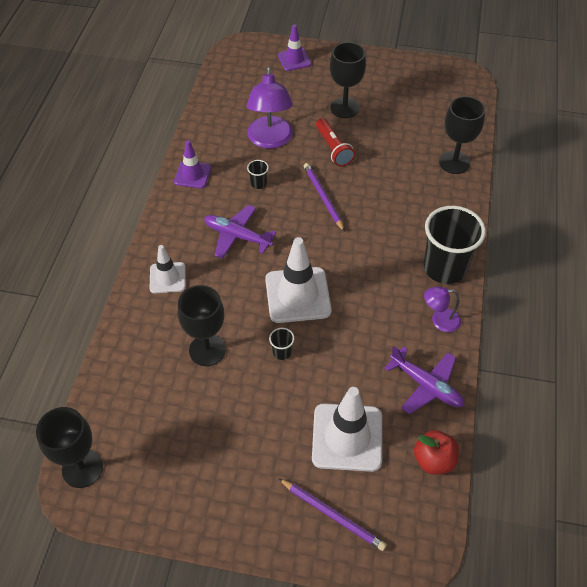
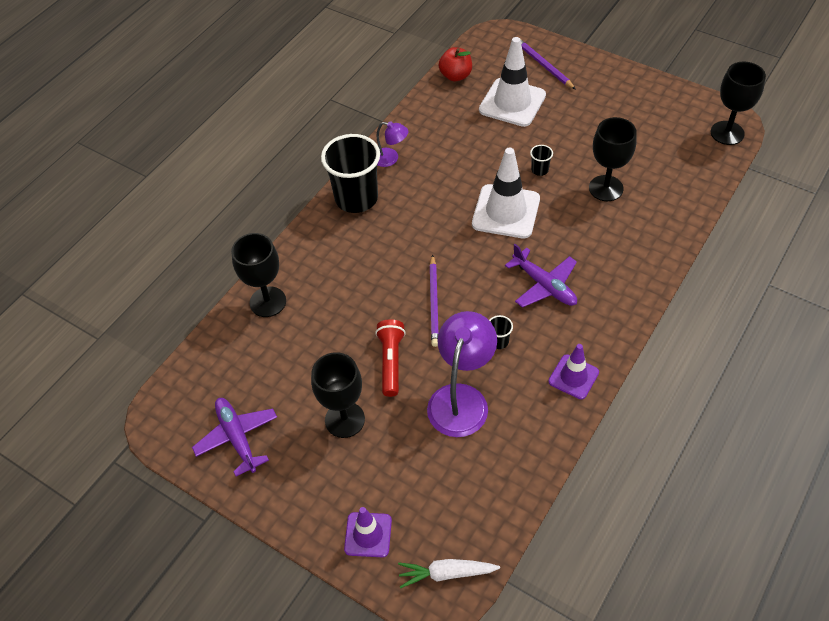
camera: 155 degrees left, 0 degrees up
(167, 278) = (629, 262): white traffic cone -> none
(239, 56) = (446, 573): none -> white carrot
(426, 385) = (432, 118): purple plane -> purple plane (237, 437)

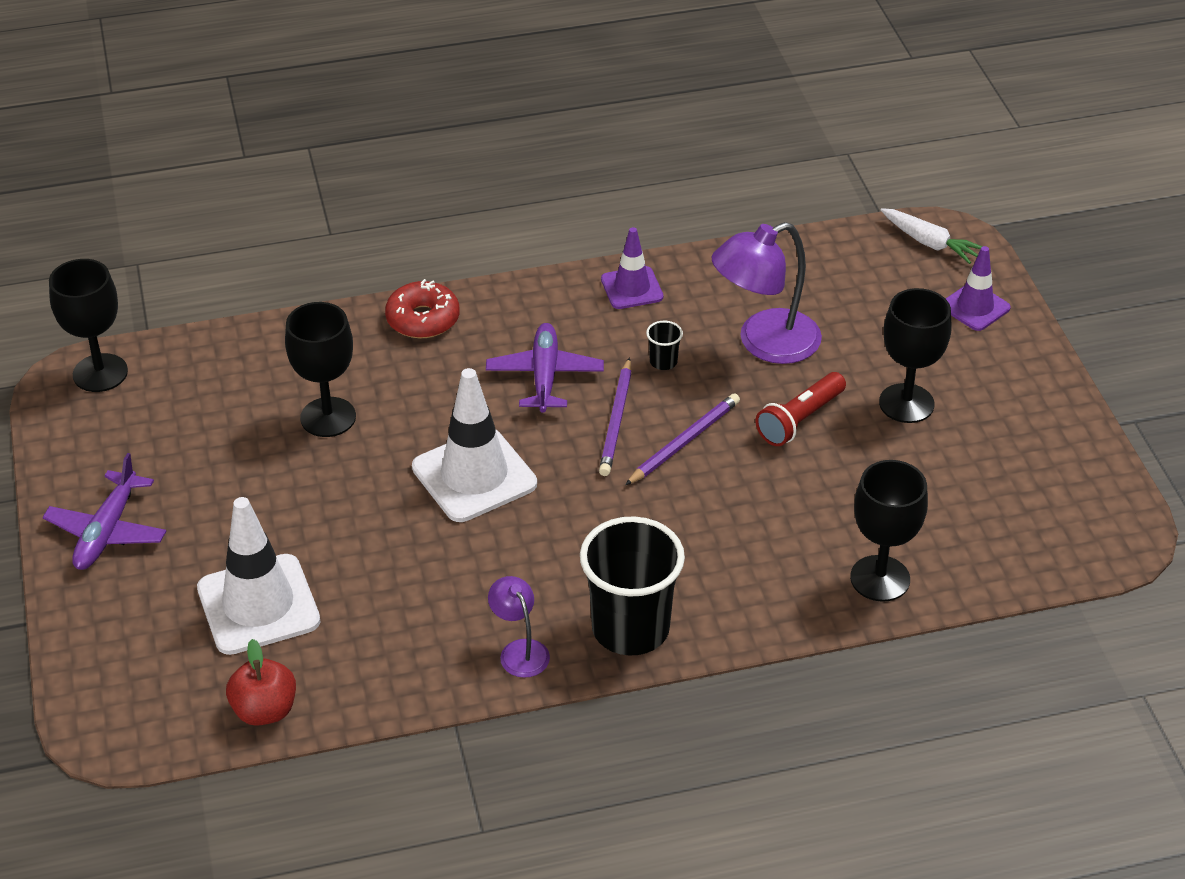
camera: 140 degrees left, 10 degrees down
(237, 437) = (1041, 463): purple plane -> purple plane (107, 532)
(539, 170) = (364, 492): black cup -> none
(543, 65) = (133, 627): purple pencil -> purple pencil (616, 421)
(644, 269) = (423, 319): none -> red donut

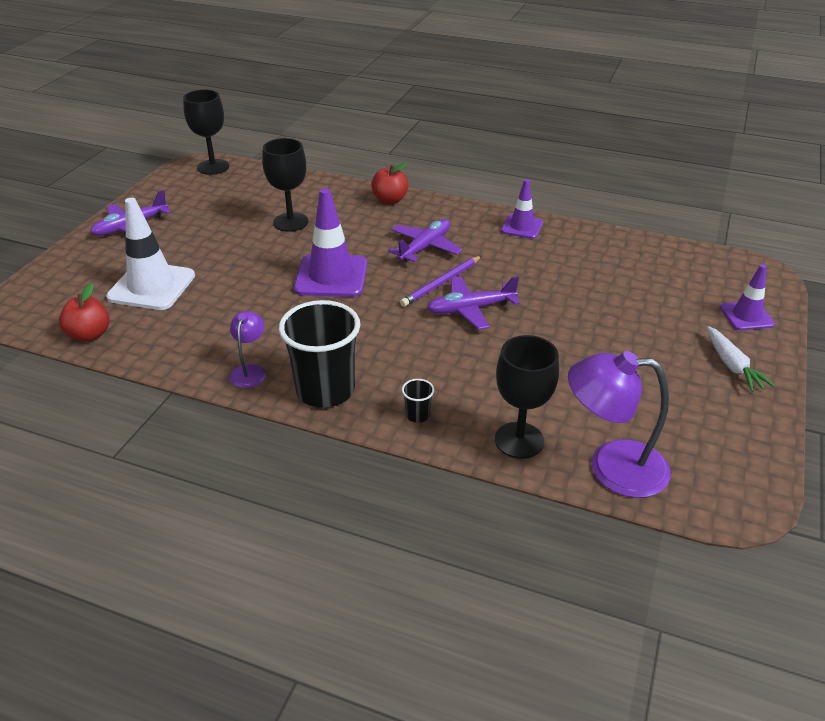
camera: 35 degrees right, 5 degrees down
(423, 319) = (390, 200): red donut -> red apple
(474, 476) = (331, 276): white traffic cone -> purple traffic cone
(663, 362) = (502, 266): black cup -> black cup (417, 415)
(684, 442) = (470, 309): purple pencil -> purple plane
(764, 343) = (576, 281): purple lamp -> purple lamp (612, 467)
(800, 420) = (557, 328): red flashlight -> none
(906, 403) = (642, 348): black goblet -> none
(929, 243) = (744, 271): white carrot -> white carrot (732, 365)

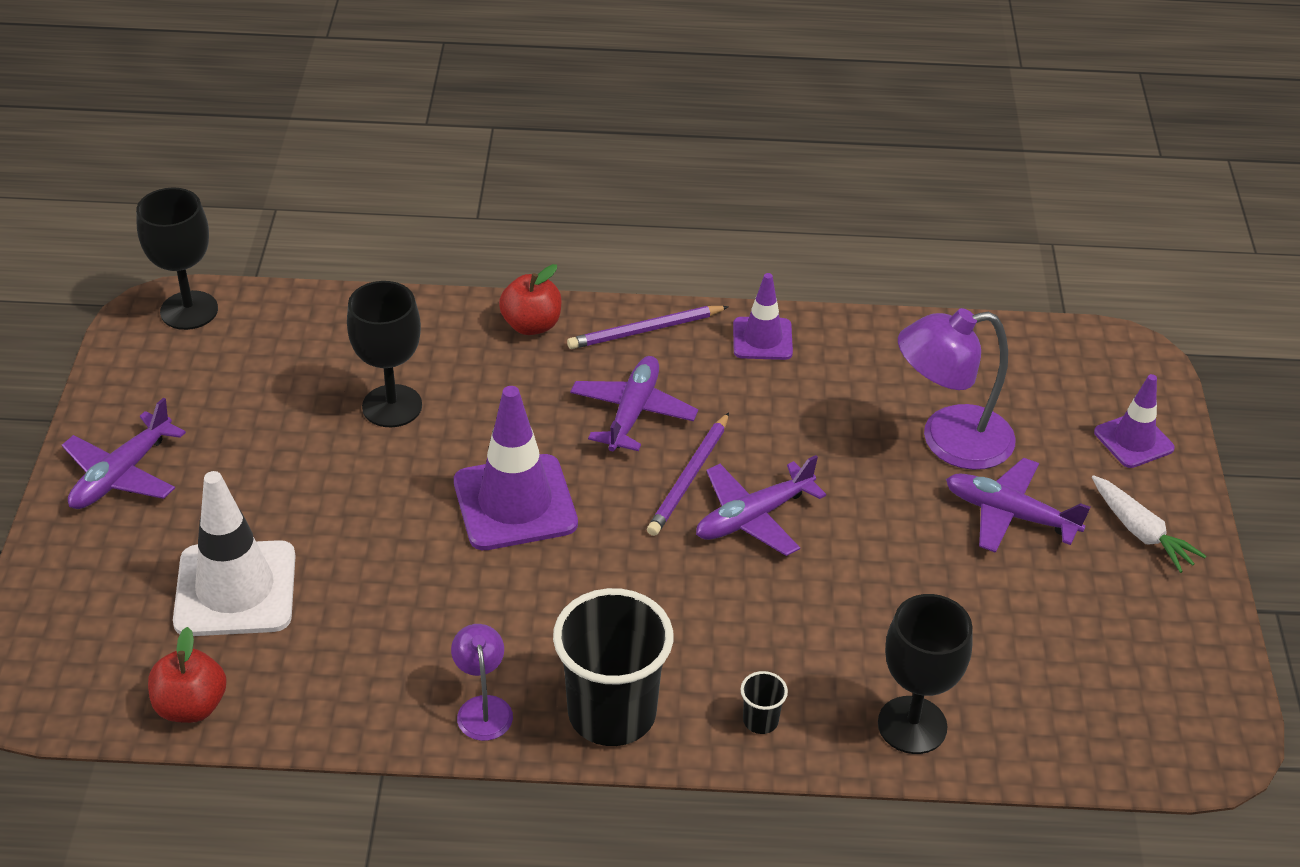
camera: 20 degrees left, 5 degrees up
(453, 212) = (645, 330): none -> purple pencil
(612, 467) = (1044, 735): purple lamp -> purple lamp (949, 440)
(641, 339) = (1009, 514): none -> purple plane

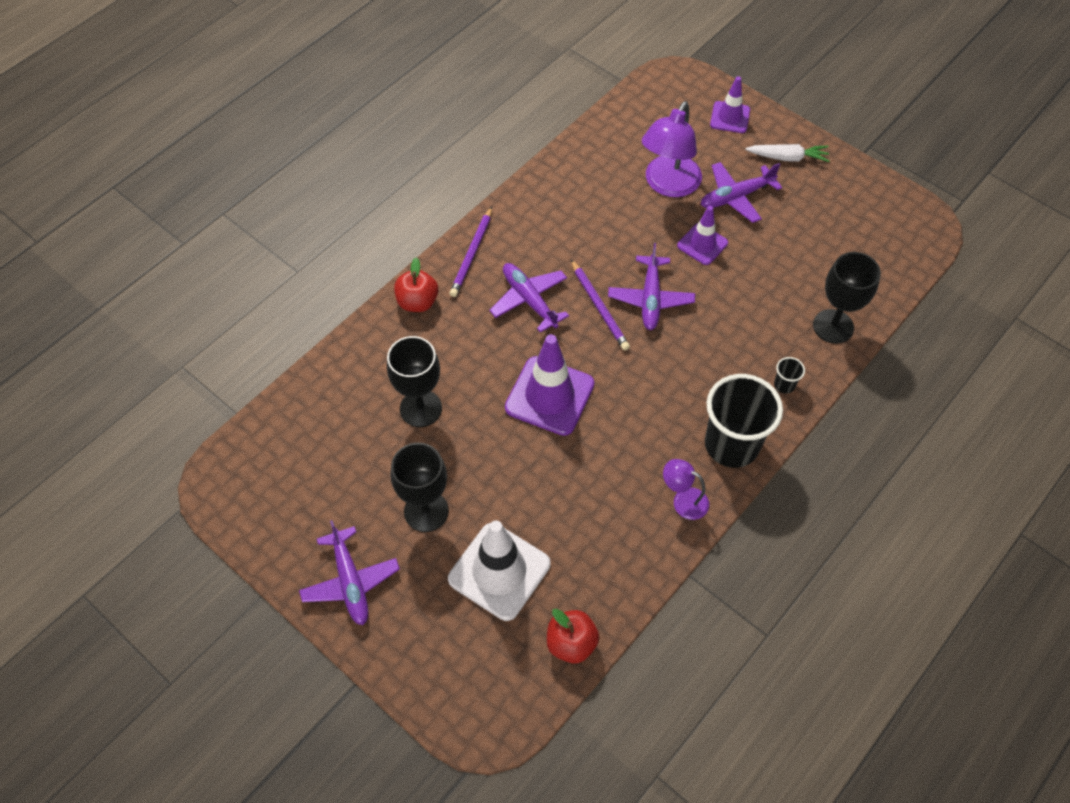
camera: 50 degrees left, 15 degrees up
(189, 310) = (234, 466): black goblet -> black goblet (426, 511)
(762, 339) = (527, 209): purple traffic cone -> purple traffic cone (702, 244)

